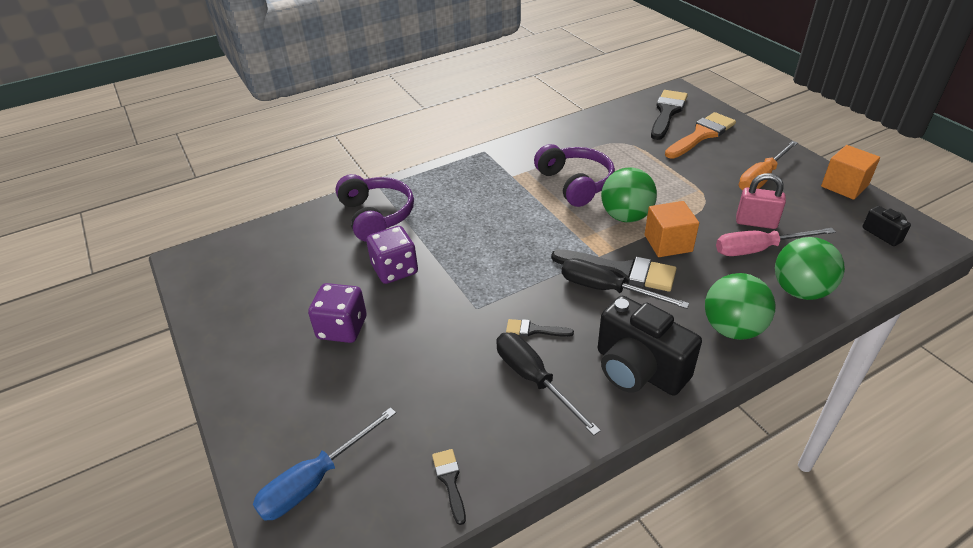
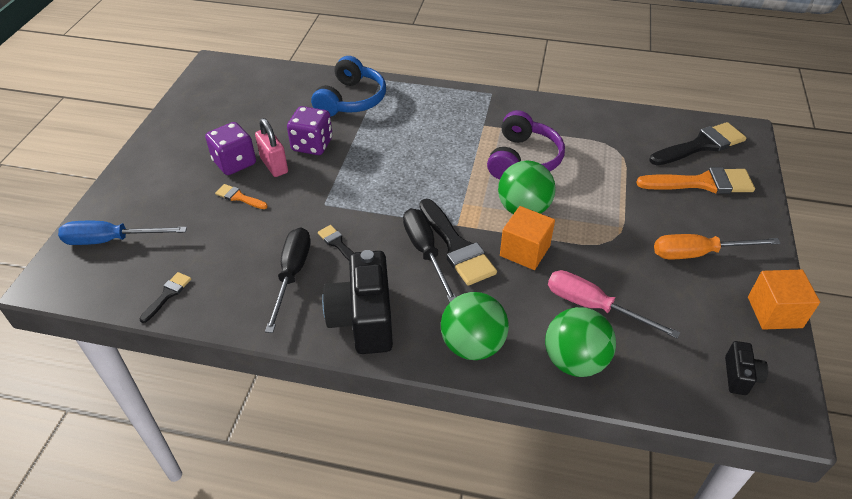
camera: 40 degrees right, 5 degrees up
(376, 216) = (351, 100): purple headphones -> blue headphones
(391, 353) = (239, 197): none -> orange brush
(756, 222) = (628, 285): pink padlock -> pink padlock (274, 165)

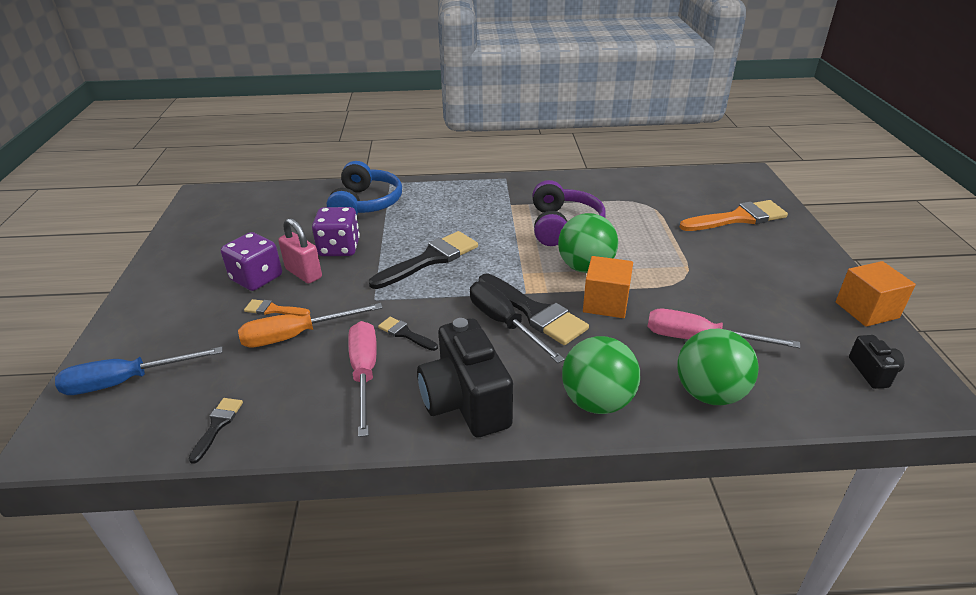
camera: 15 degrees left, 10 degrees down
(292, 274) = (364, 374): black screwdriver -> pink screwdriver
(698, 253) = (769, 274): orange screwdriver -> orange screwdriver (296, 335)
(700, 145) = (719, 189): black brush -> black brush (430, 259)

